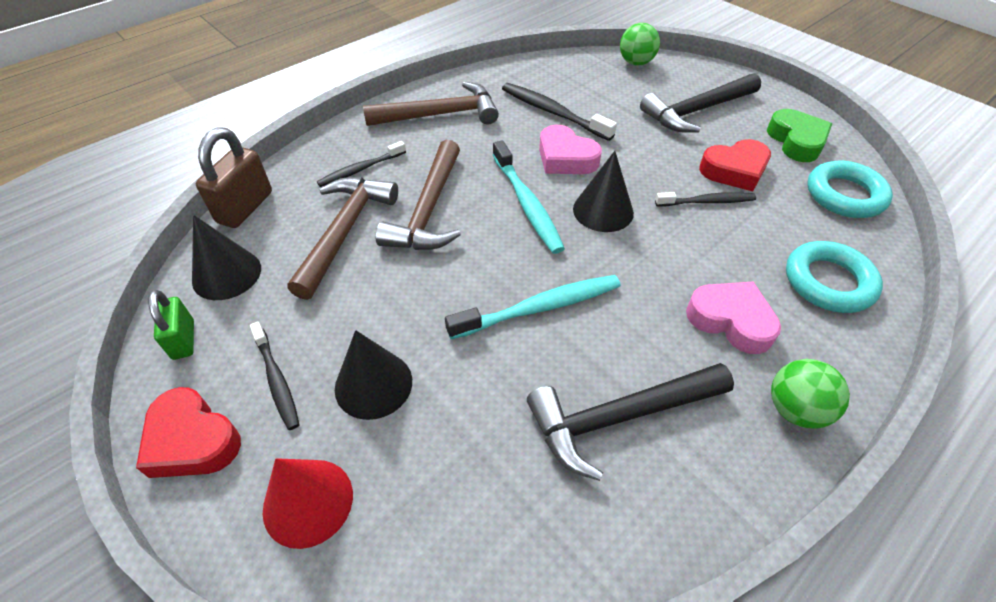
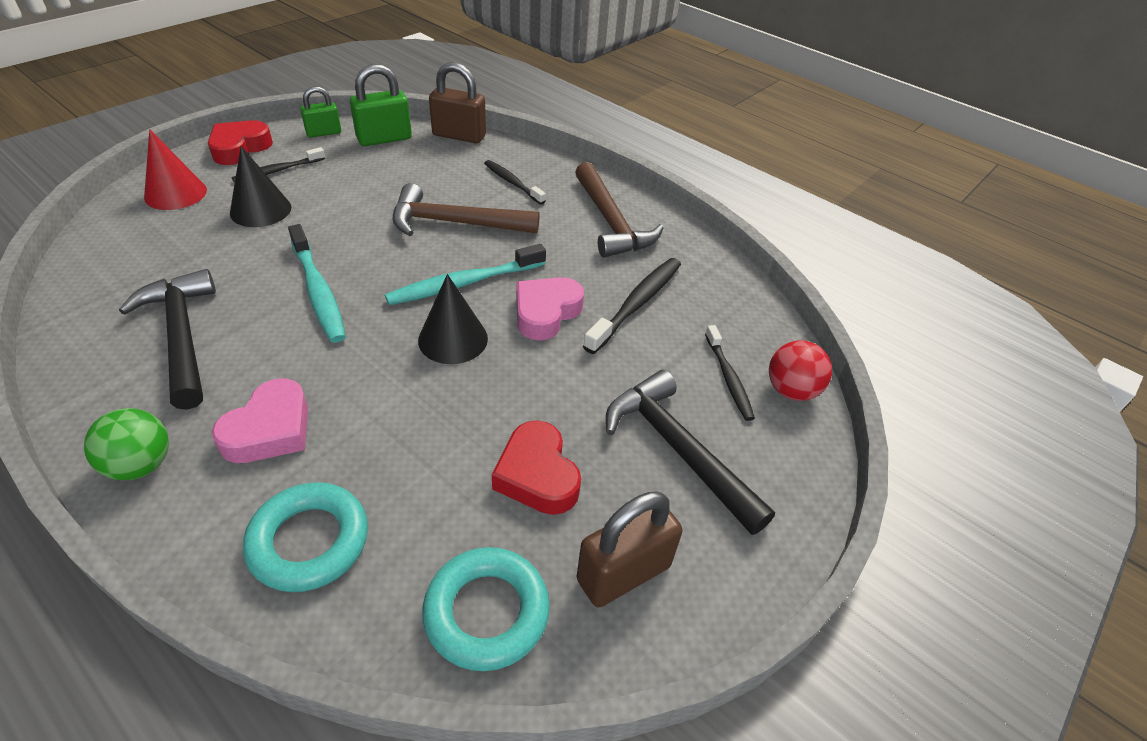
camera: 80 degrees right, 5 degrees down
(226, 274) = (384, 139): black cone -> green padlock
(345, 231) = (428, 182): brown hammer -> none
(636, 62) = (791, 390): green ball -> red ball
(707, 202) = (469, 435): black toothbrush -> black toothbrush (728, 378)
(796, 141) = (623, 573): green heart -> brown padlock

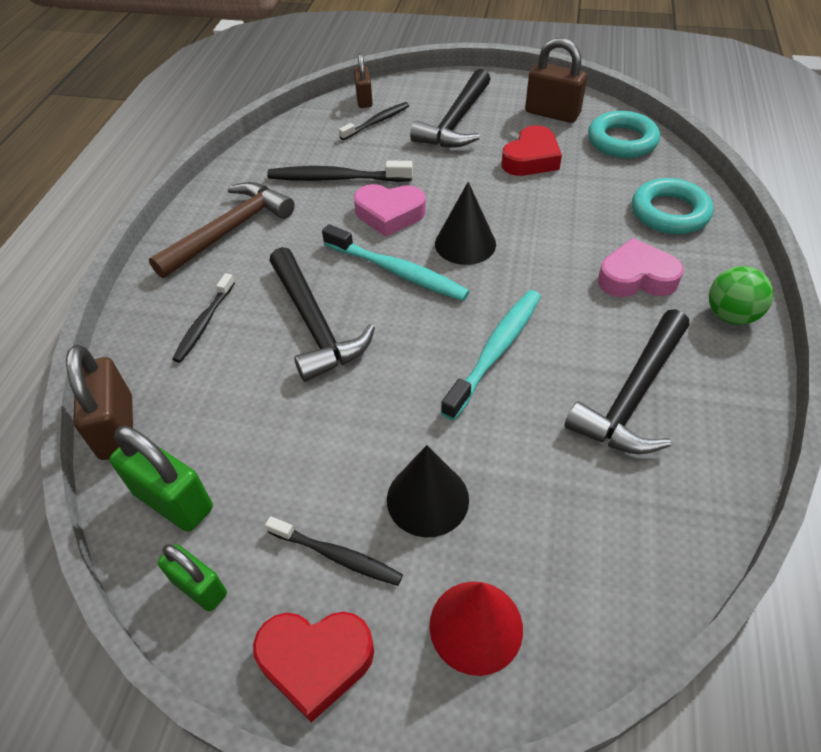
camera: 115 degrees left, 5 degrees up
(455, 223) = (315, 324): brown hammer -> black hammer
(791, 390) = (364, 100): red ball -> brown padlock

